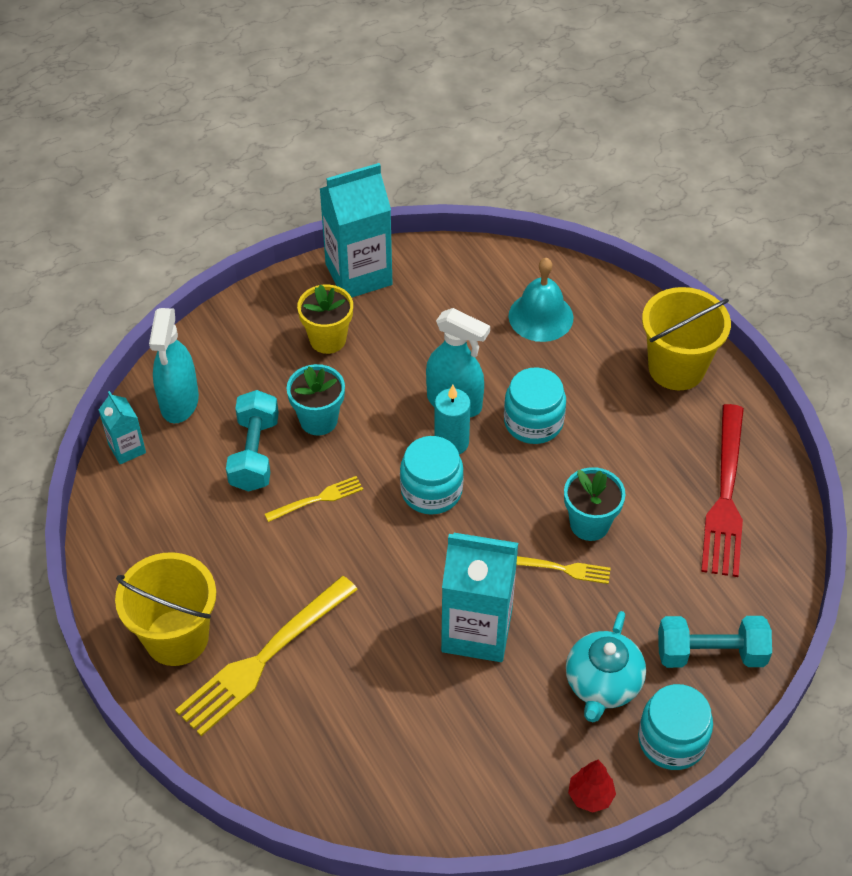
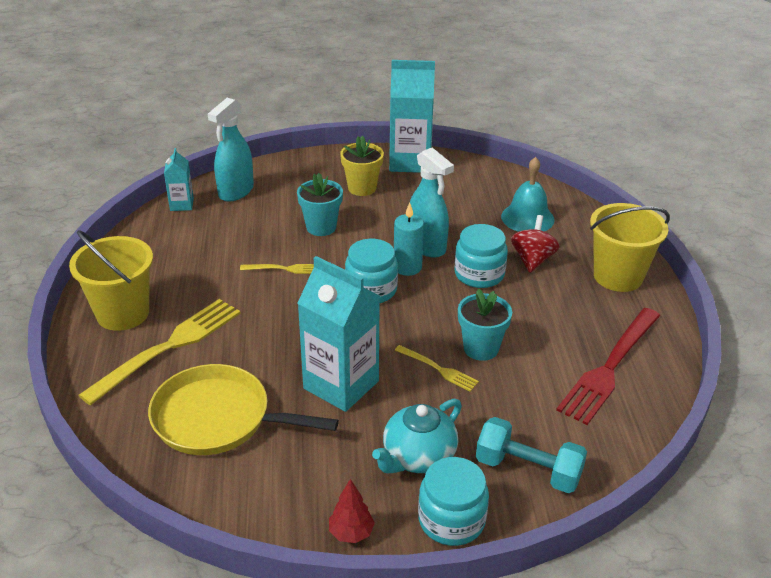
camera: 25 degrees right, 15 degrees down
(254, 453) = (262, 231): turquoise dumbbell -> none
(263, 659) = (169, 346): yellow fork -> yellow fork turned 150 degrees clockwise
(378, 727) = (217, 418): none -> yellow pan
(578, 378) = (532, 260): none -> red spinning top

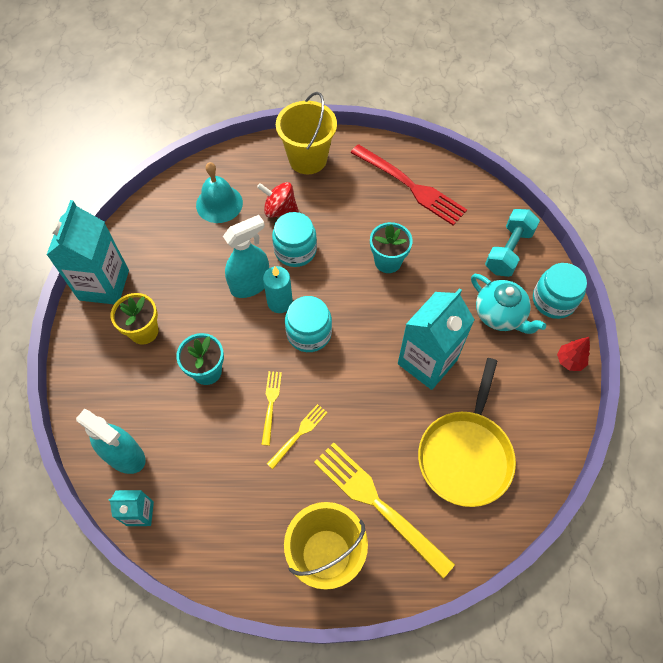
camera: 85 degrees left, 25 degrees up
(439, 369) = (410, 292): yellow fork -> yellow fork (299, 434)

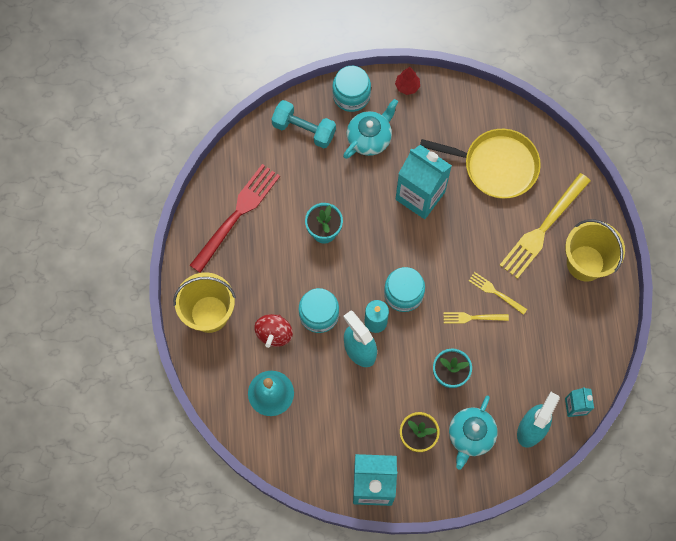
camera: 95 degrees left, 10 degrees up
(133, 386) = (470, 435): none -> turquoise teapot

